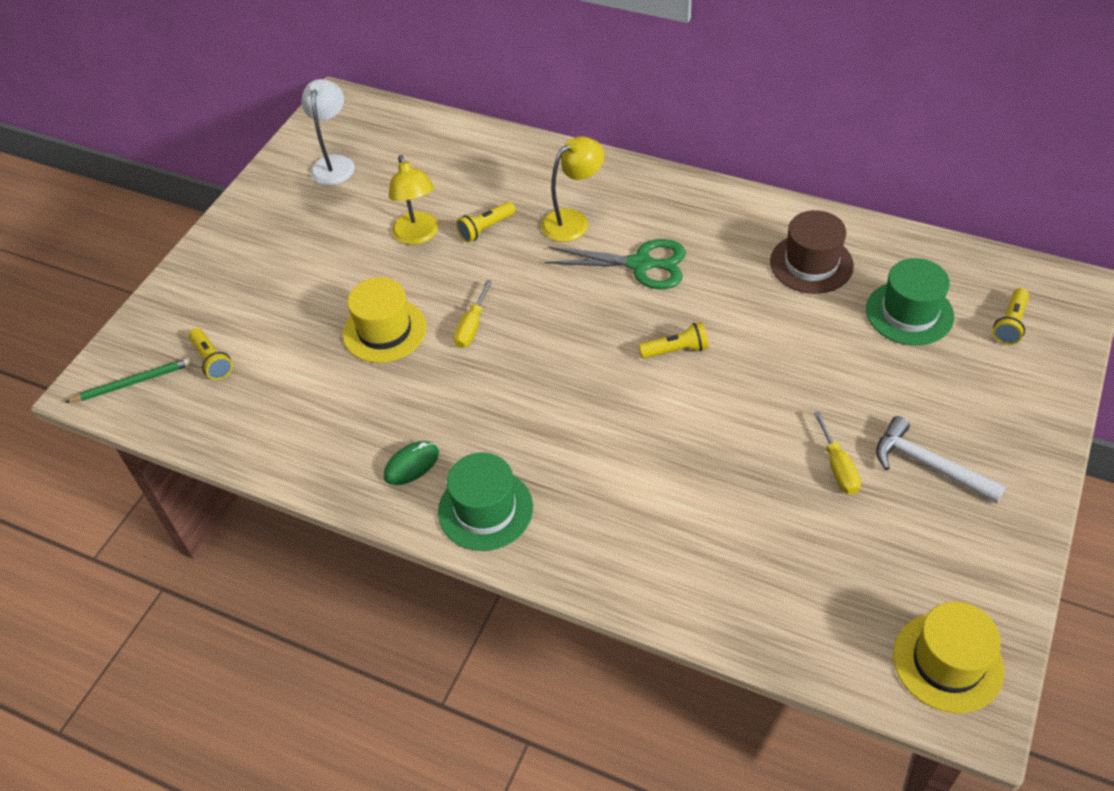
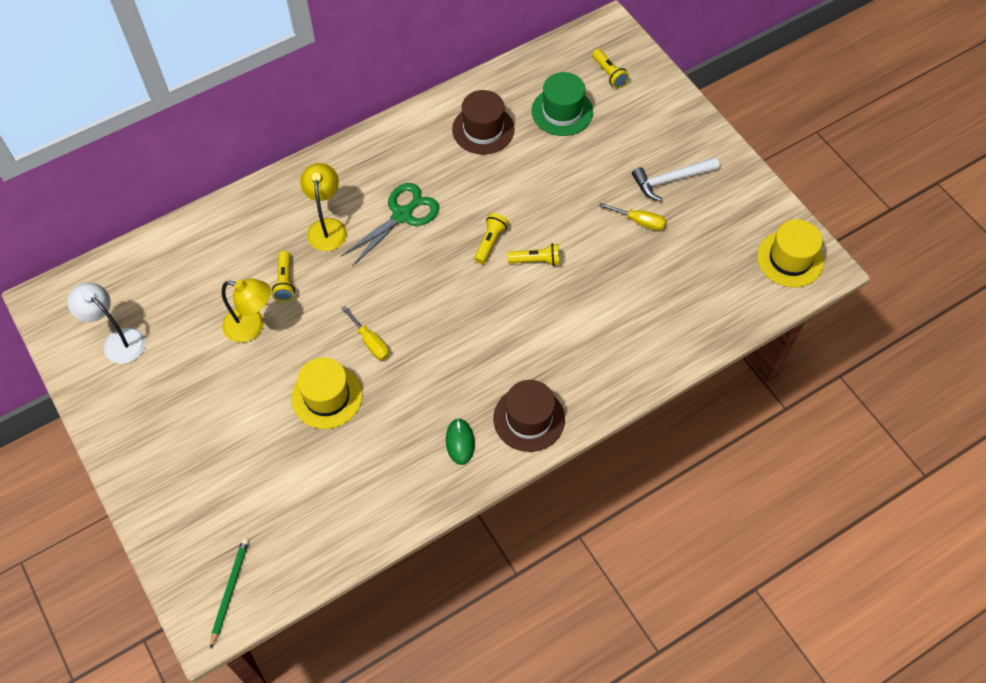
camera: 60 degrees left, 10 degrees up
(212, 360) = (256, 524): yellow flashlight -> yellow flashlight (536, 260)
(485, 509) = (529, 419): green hat -> brown hat

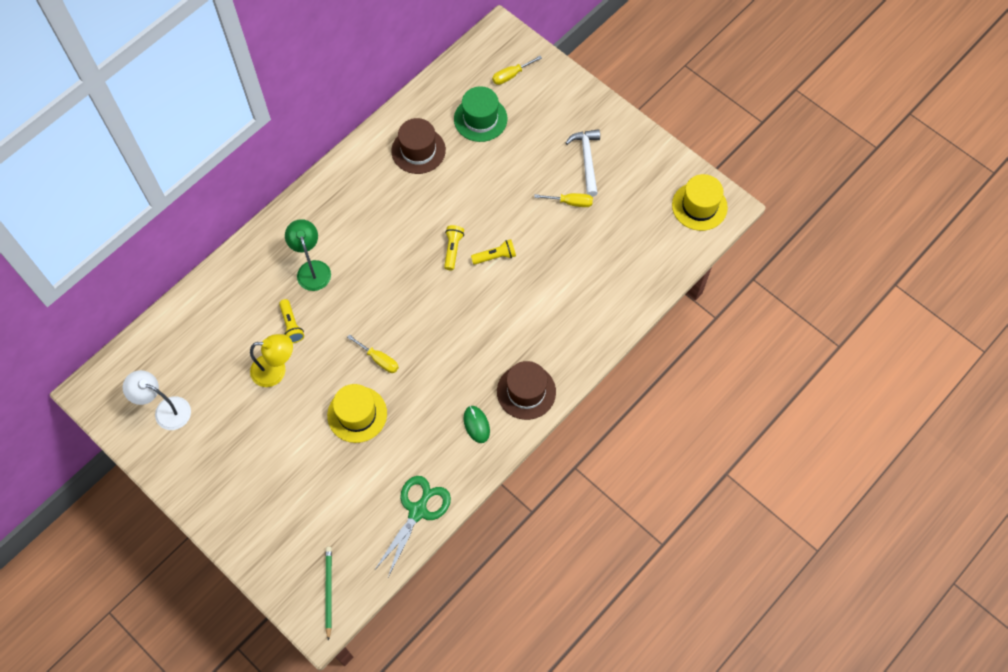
camera: 15 degrees left, 5 degrees up
(327, 227) = (312, 269): yellow lamp -> green lamp
(402, 215) = (372, 243): green scissors -> green scissors (418, 511)
(609, 74) = (511, 75): yellow flashlight -> yellow screwdriver
(671, 180) = (587, 160): white hammer -> white hammer turned 120 degrees clockwise

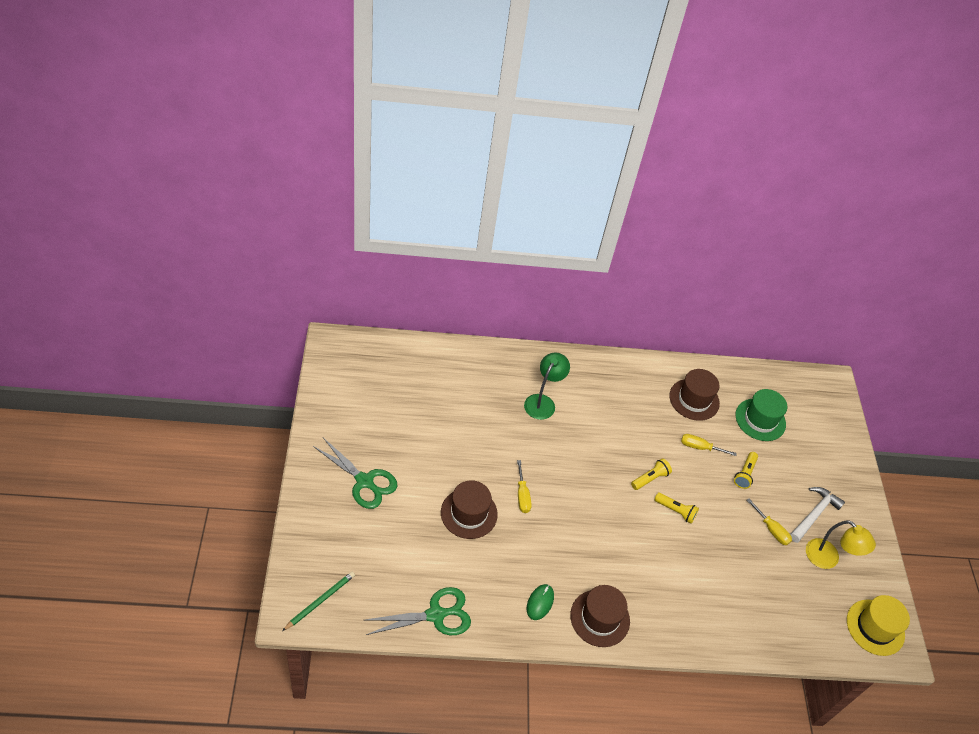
camera: 40 degrees right, 15 degrees down
(165, 410) = (359, 393): white lamp -> none
(254, 473) = (365, 481): none -> green scissors
(276, 371) = (450, 437): yellow lamp -> yellow lamp (828, 559)
(291, 325) = (491, 421): yellow flashlight -> yellow flashlight (745, 474)
(357, 414) = (469, 513): yellow hat -> brown hat
(511, 75) = (812, 413): yellow screwdriver -> yellow screwdriver (700, 447)

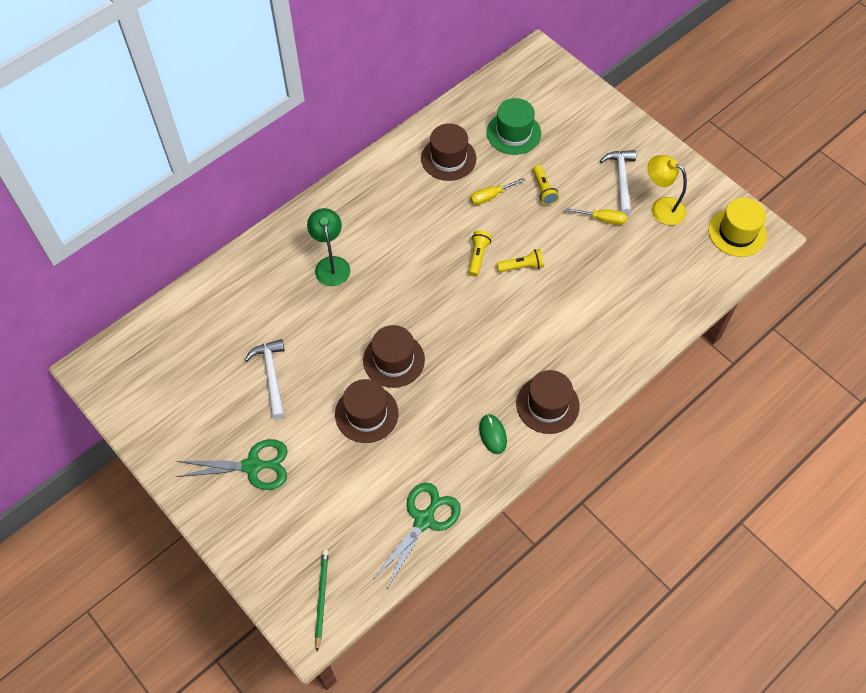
camera: 35 degrees left, 10 degrees up
(433, 437) = (271, 376): none -> white hammer
(522, 495) = (394, 360): yellow screwdriver -> brown hat
(828, 559) = (661, 207): yellow lamp -> yellow lamp turned 150 degrees counterclockwise

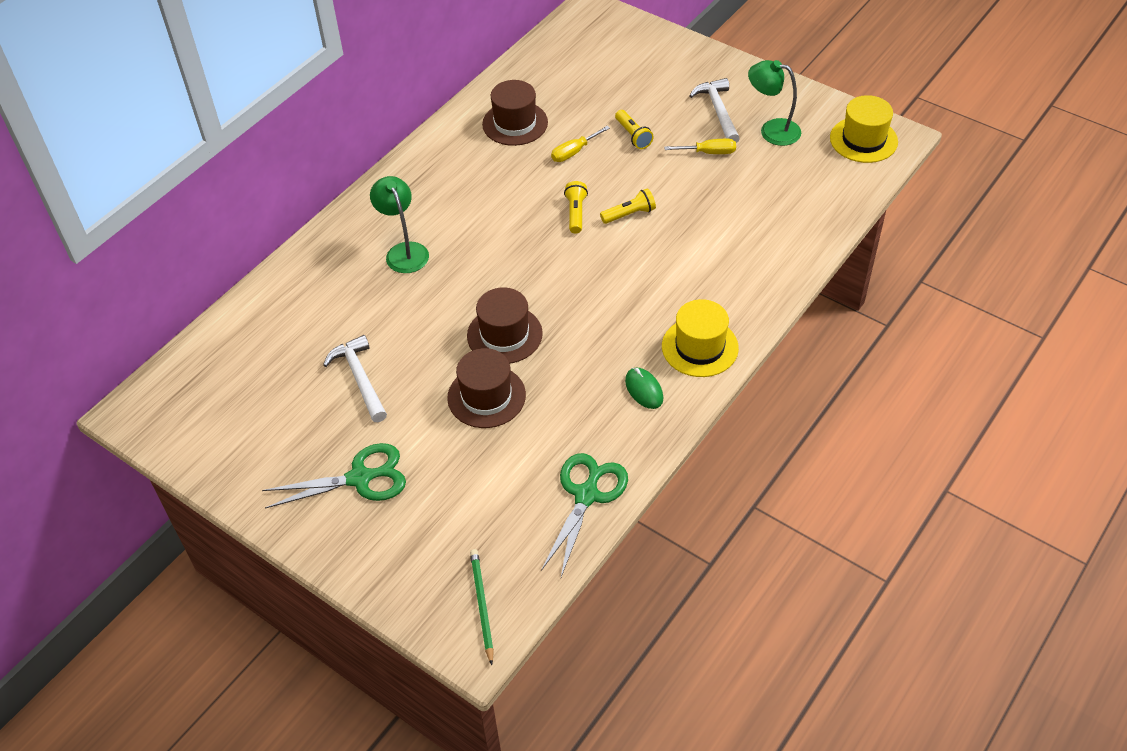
camera: 10 degrees left, 10 degrees down
(513, 133) = (583, 87): green hat -> none
(547, 405) = (700, 347): brown hat -> yellow hat
(661, 207) = (772, 130): yellow lamp -> green lamp

